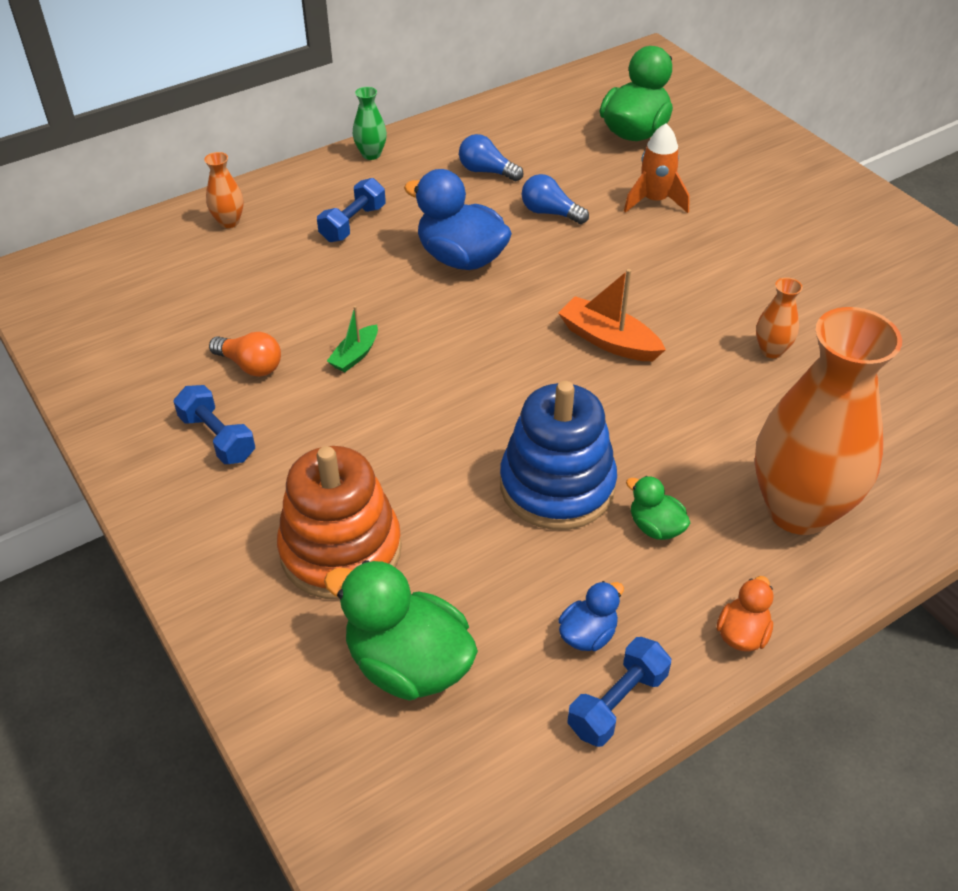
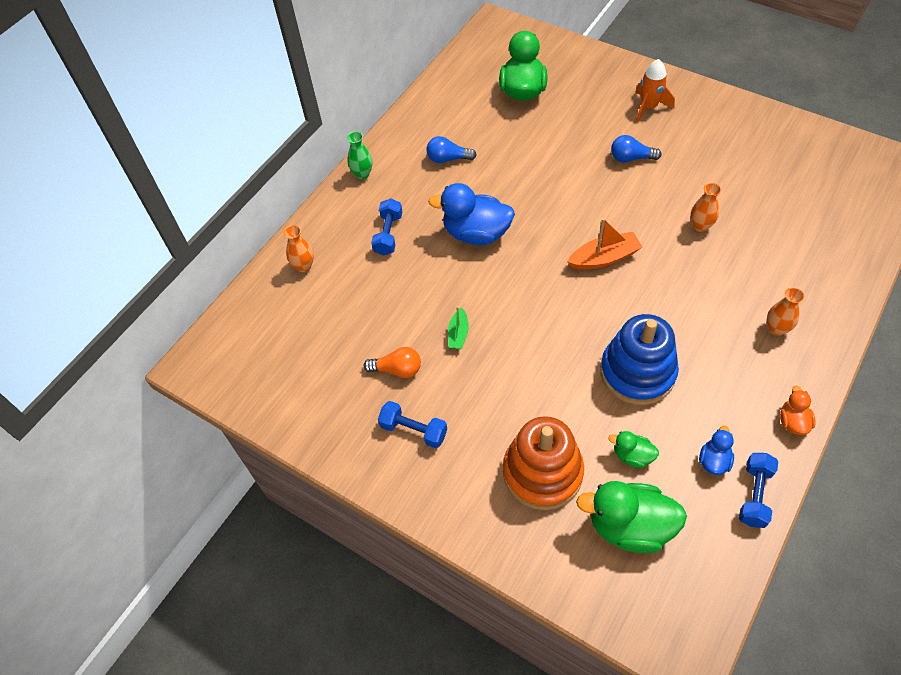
camera: 20 degrees left, 10 degrees up
(550, 213) = (509, 176): blue light bulb -> blue light bulb (631, 158)
(608, 340) = (604, 258): orange boat -> orange boat turned 150 degrees clockwise
(655, 201) = (568, 141): orange rocket -> orange rocket (649, 107)
(655, 527) = (708, 375): green duck -> green duck (632, 456)
(798, 509) = (776, 329): orange vase -> orange vase, size x0.40

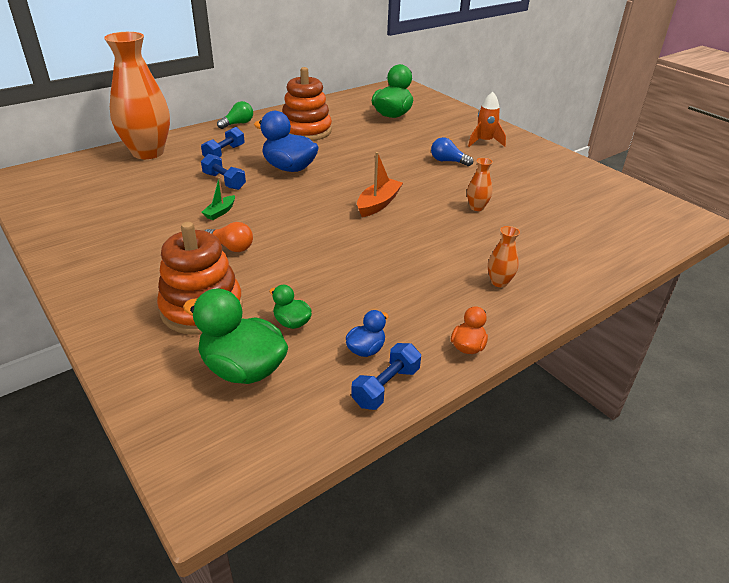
camera: 15 degrees right, 20 degrees down
(304, 266) = (148, 152): orange vase -> orange vase, size x2.47
(362, 174) = (238, 124): green vase -> green light bulb
(397, 369) = (152, 217): orange light bulb -> orange light bulb (231, 247)
(413, 430) = (126, 252): blue dumbbell -> blue dumbbell (224, 181)
(448, 159) = (306, 131): blue light bulb -> orange stacking toy
(604, 258) = (378, 204): orange boat -> orange boat turned 60 degrees counterclockwise
(637, 372) = (346, 273): blue stacking toy -> none

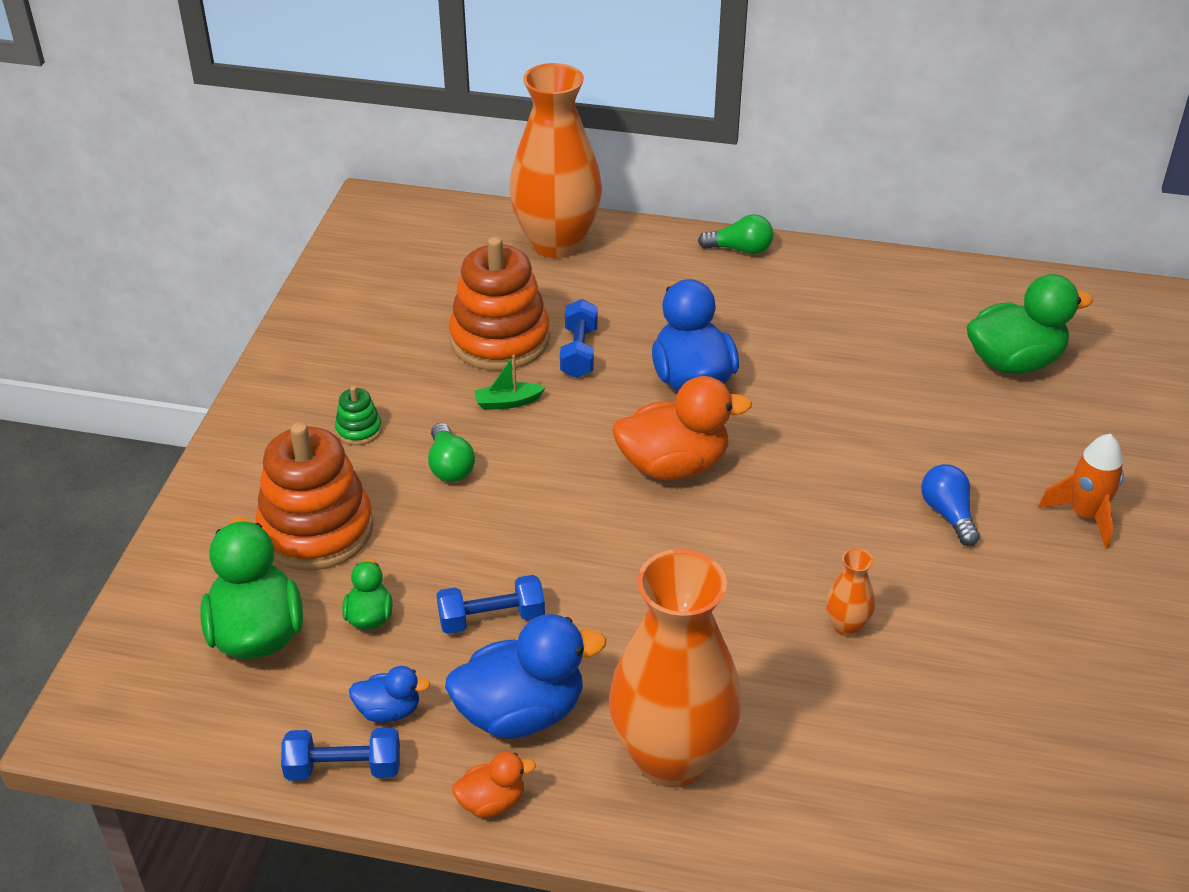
camera: 50 degrees right, 5 degrees up
(157, 259) = (359, 430): none -> green stacking toy
(224, 153) = (646, 299): blue dumbbell -> blue dumbbell (491, 618)
(231, 247) = (450, 466): orange light bulb -> green light bulb
(306, 131) = (818, 319): orange stacking toy -> orange stacking toy (500, 340)
(331, 196) = (673, 465): none -> orange duck
(378, 204) = (715, 521): orange boat -> none
(421, 308) = (521, 713): none -> blue duck
(499, 282) = (672, 758): orange vase -> orange vase, size x2.47

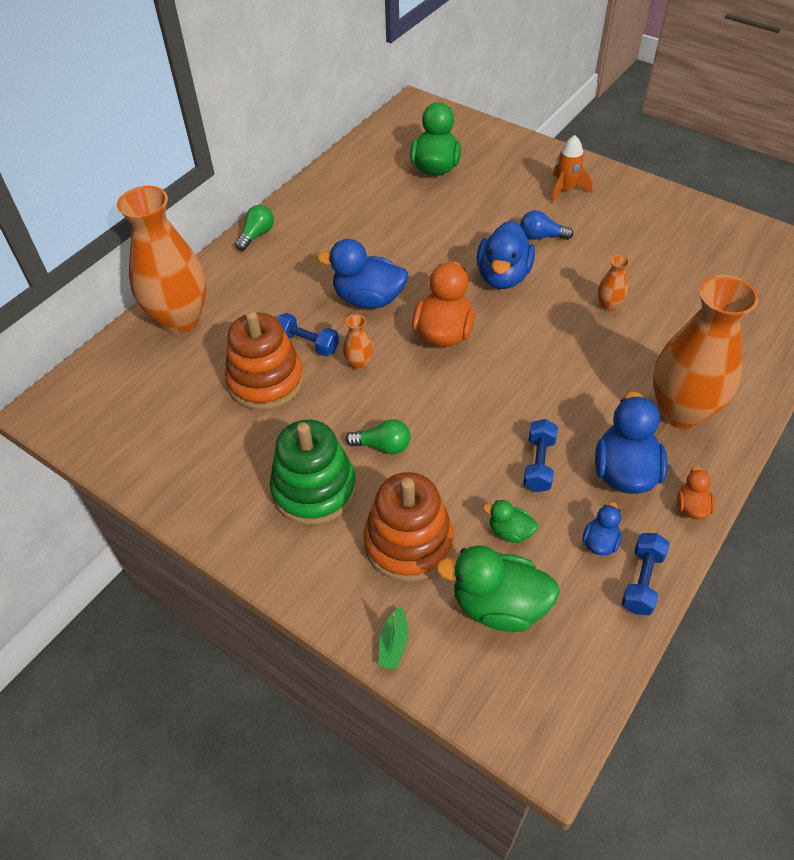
camera: 65 degrees left, 10 degrees up
(359, 430) = (314, 489): green stacking toy -> green stacking toy, size x2.31
(508, 402) = (335, 396): green boat -> green boat (393, 644)
(571, 406) = (359, 364): none -> orange vase
(827, 495) = (503, 276): none -> blue duck

